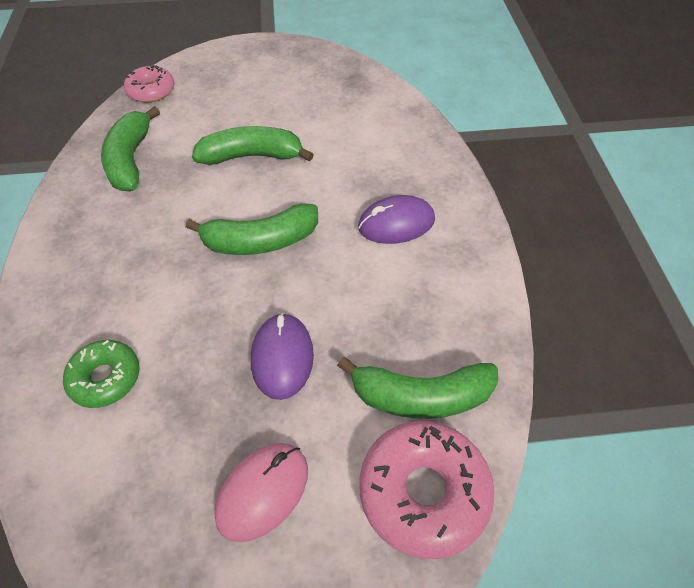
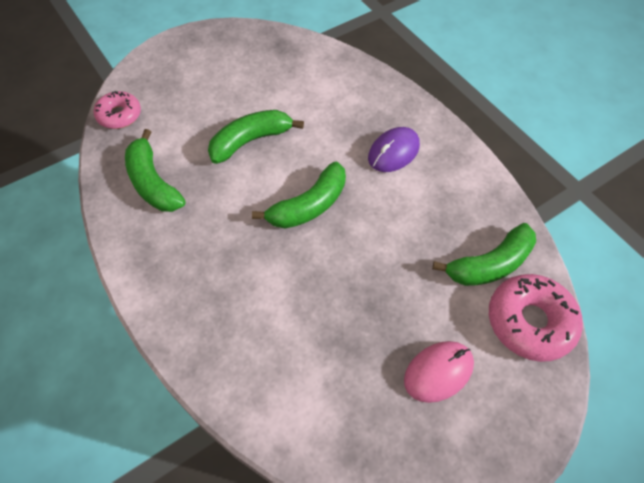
camera: 30 degrees left, 5 degrees up
(105, 378) = (276, 355): green donut -> none
(263, 492) = (438, 372): pink mouse -> pink mouse turned 45 degrees clockwise
(282, 357) = (386, 281): purple mouse -> none

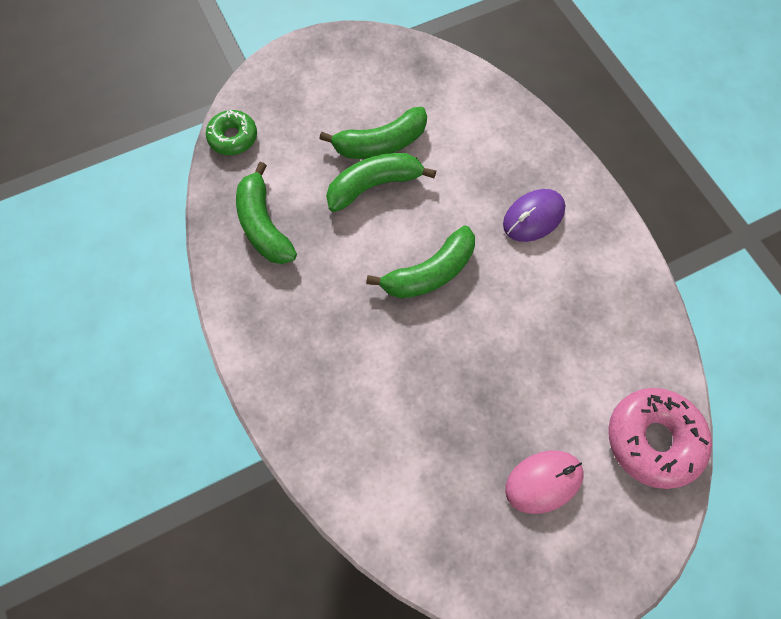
camera: 10 degrees right, 10 degrees up
(119, 115) = (233, 137): pink donut -> green donut
(489, 264) = (620, 367): green banana -> green banana (381, 144)

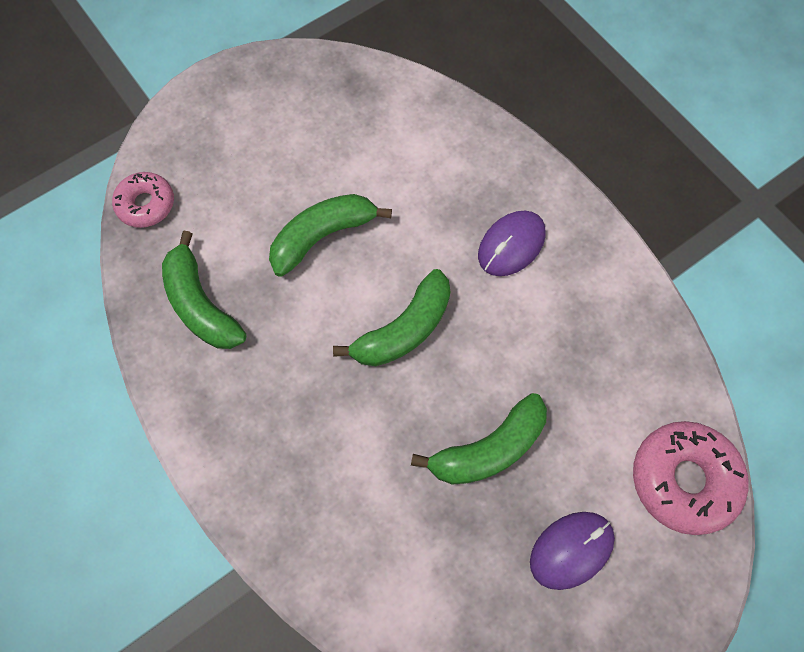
camera: 10 degrees left, 0 degrees up
(233, 137) = (146, 204): green donut -> pink donut
(381, 144) = (322, 185): green banana -> green banana (488, 449)
(543, 481) = (571, 550): pink mouse -> purple mouse

